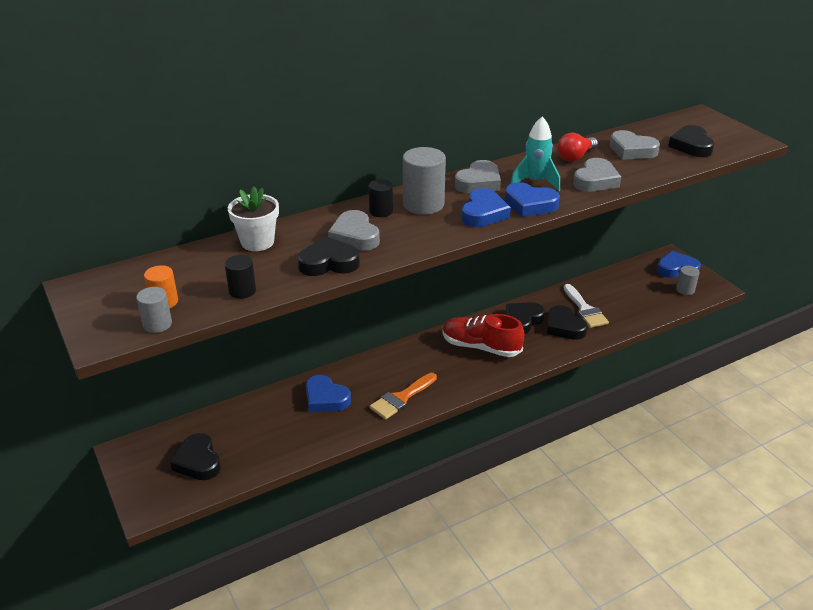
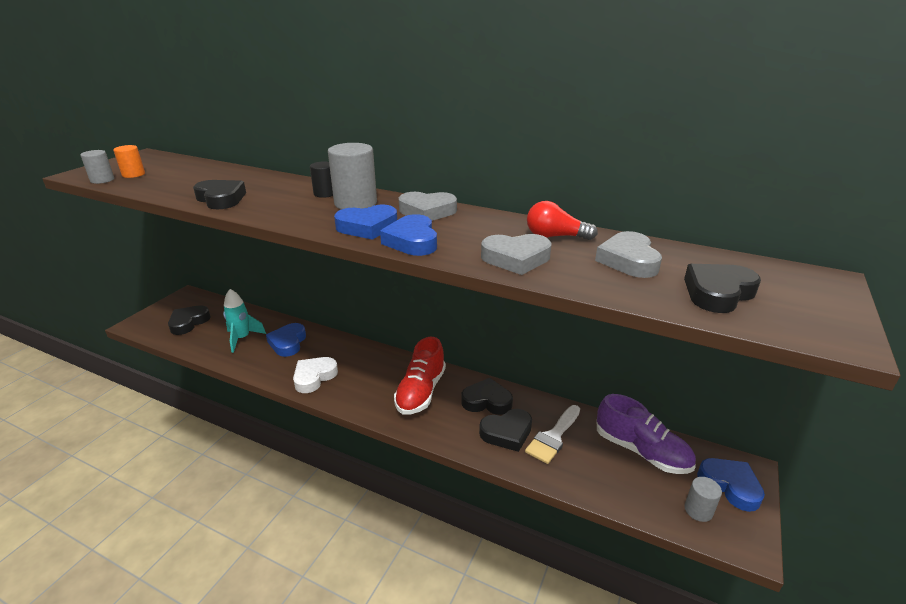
camera: 55 degrees right, 5 degrees down
(242, 291) = (160, 188): black cylinder -> none
(257, 242) = (236, 174): white flower pot -> none
(354, 236) = (273, 196): grey heart -> none
(401, 398) = (314, 377): orange brush -> white heart
(481, 347) = (421, 392): red shoe -> red shoe turned 150 degrees counterclockwise
(535, 182) = (465, 232): turquoise rocket -> turquoise rocket (242, 338)
(564, 327) = (507, 433): black heart -> black heart turned 135 degrees counterclockwise
(626, 283) = (641, 451): none -> purple shoe

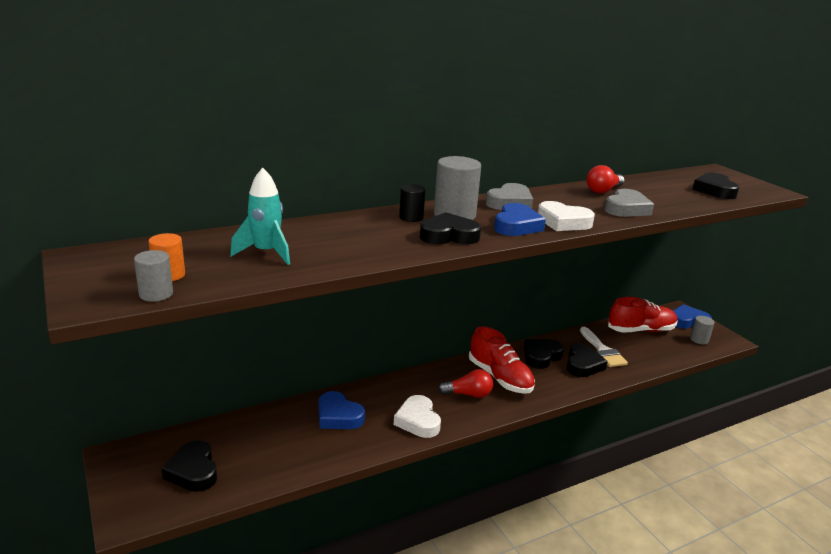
camera: 55 degrees left, 5 degrees down
(221, 199) = (354, 254): black heart -> black heart (449, 236)
(242, 338) = (289, 442): turquoise rocket -> turquoise rocket (266, 253)
(376, 385) = (468, 394): none -> red light bulb
(412, 241) = (563, 222): blue heart -> white heart
(628, 260) = (657, 190): grey heart -> none
(641, 451) = (640, 330): purple shoe -> red shoe

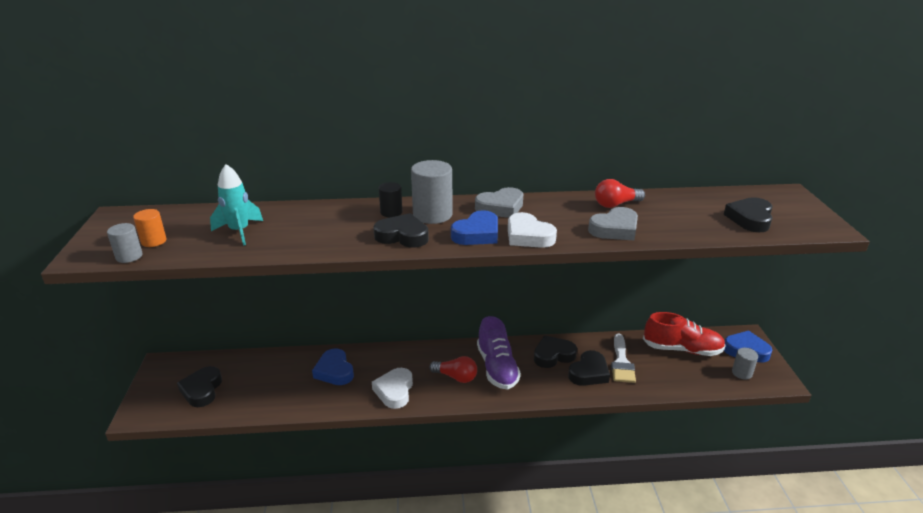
camera: 25 degrees right, 5 degrees up
(500, 377) = (497, 368): red shoe -> purple shoe

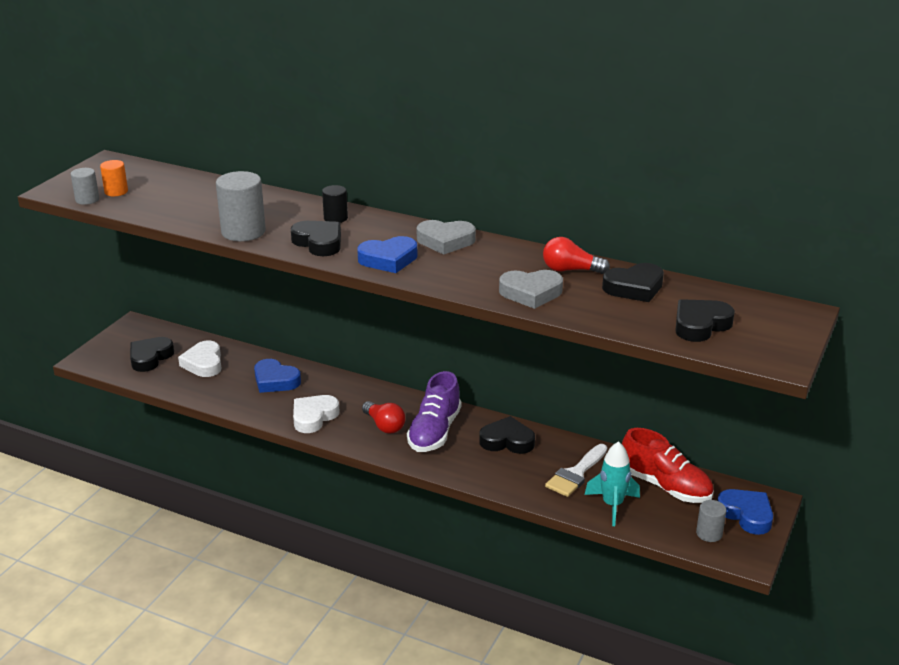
camera: 30 degrees right, 0 degrees up
(239, 232) = (188, 201): turquoise rocket -> turquoise rocket (612, 505)
(334, 371) = (275, 381): blue heart -> blue heart turned 60 degrees counterclockwise
(432, 215) = (370, 230): grey cylinder -> grey cylinder (243, 232)
(528, 236) = (434, 275): white heart -> white heart (203, 363)
(589, 372) = (527, 470): black heart -> black heart (634, 288)

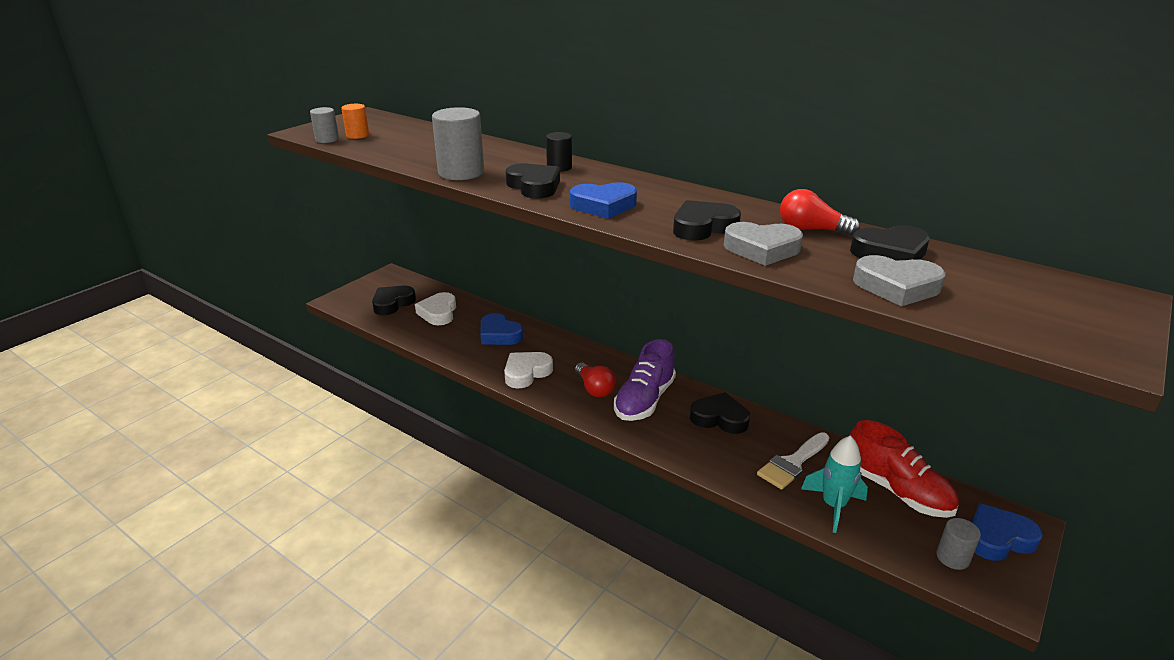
camera: 10 degrees right, 0 degrees up
(445, 241) = (670, 194): grey heart -> grey heart (896, 287)
(700, 325) = (983, 301): black heart -> black heart (703, 227)
(746, 514) = (998, 538): blue heart -> blue heart turned 75 degrees counterclockwise

